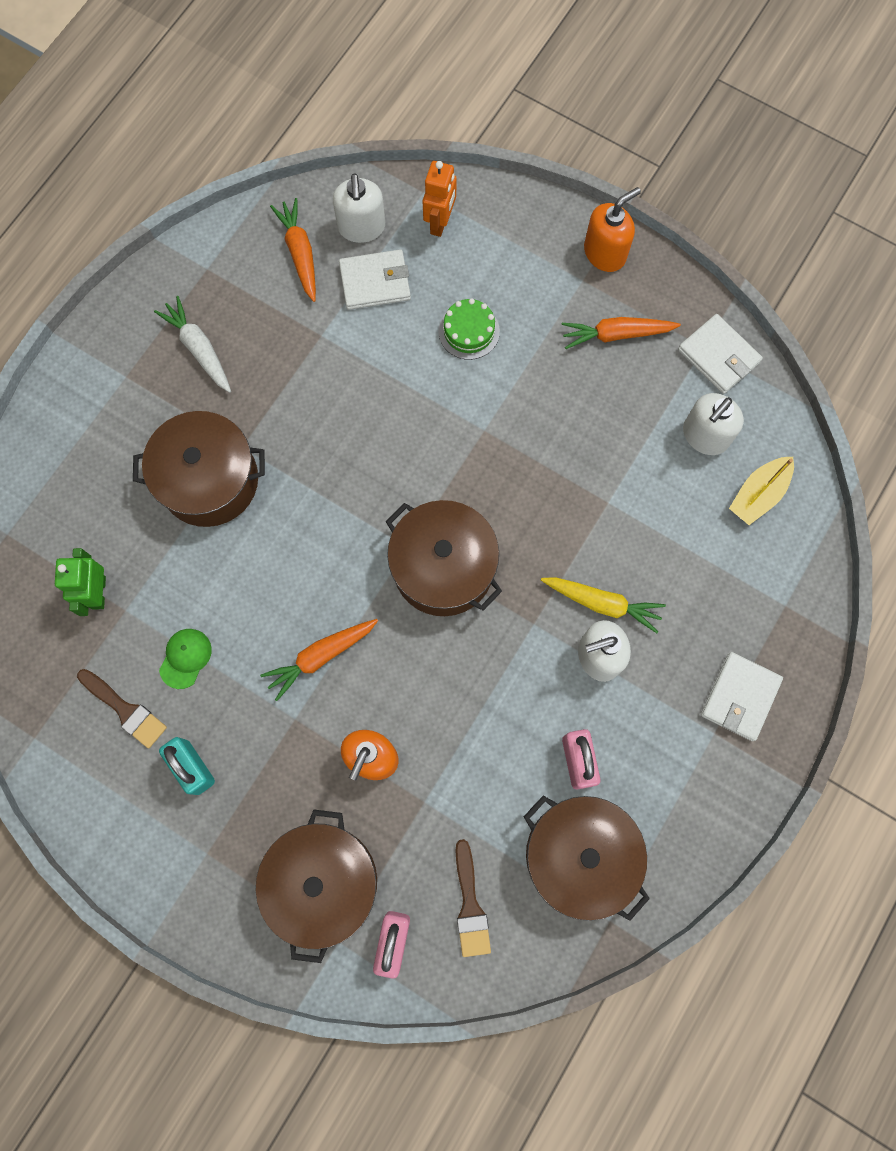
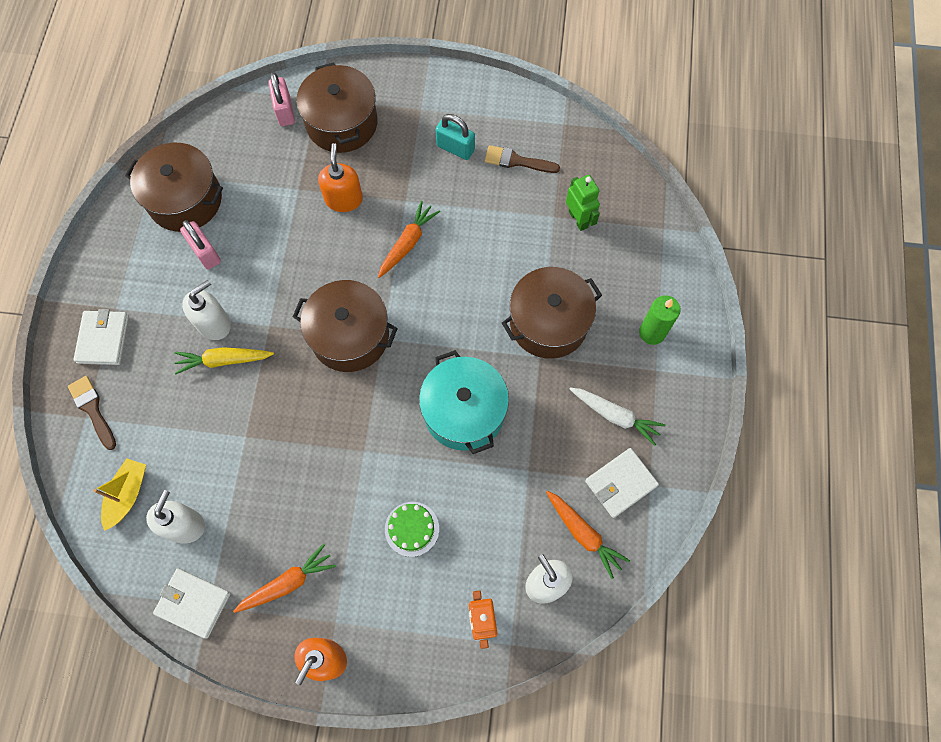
camera: 155 degrees right, 5 degrees down
(103, 418) = (652, 332): none -> green candle
(185, 658) = (496, 205): green cap -> none
(356, 424) = (464, 411): none -> turquoise pot
(375, 282) = (509, 537): white wallet -> white wallet (620, 483)
(470, 905) = (245, 146): brown brush -> brown brush (92, 409)

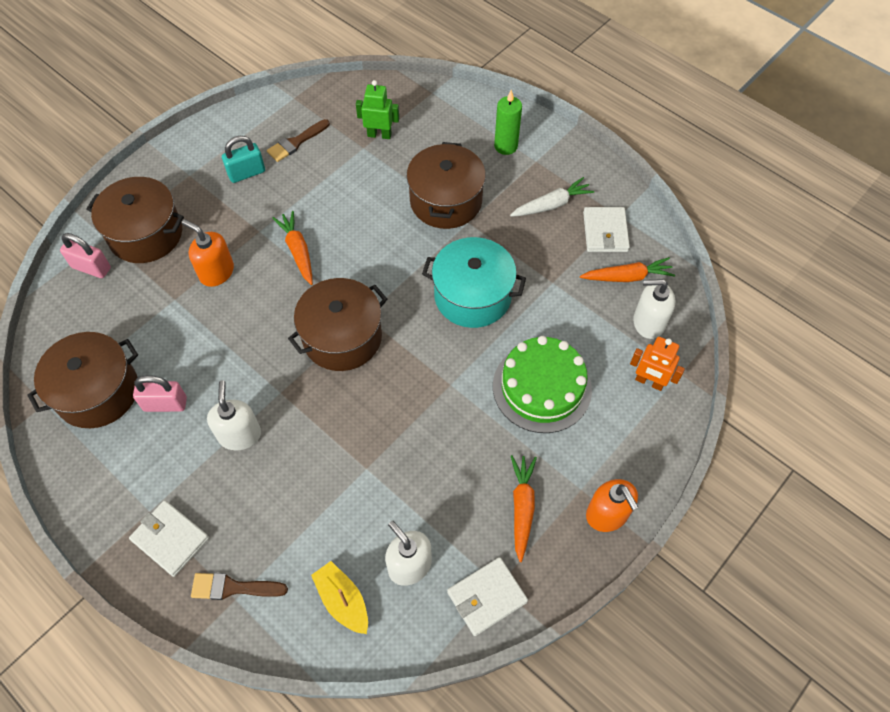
camera: 55 degrees left, 10 degrees down
(224, 360) = (281, 446): yellow carrot -> none
(412, 529) = (542, 387): green cake -> green cake, size x1.88

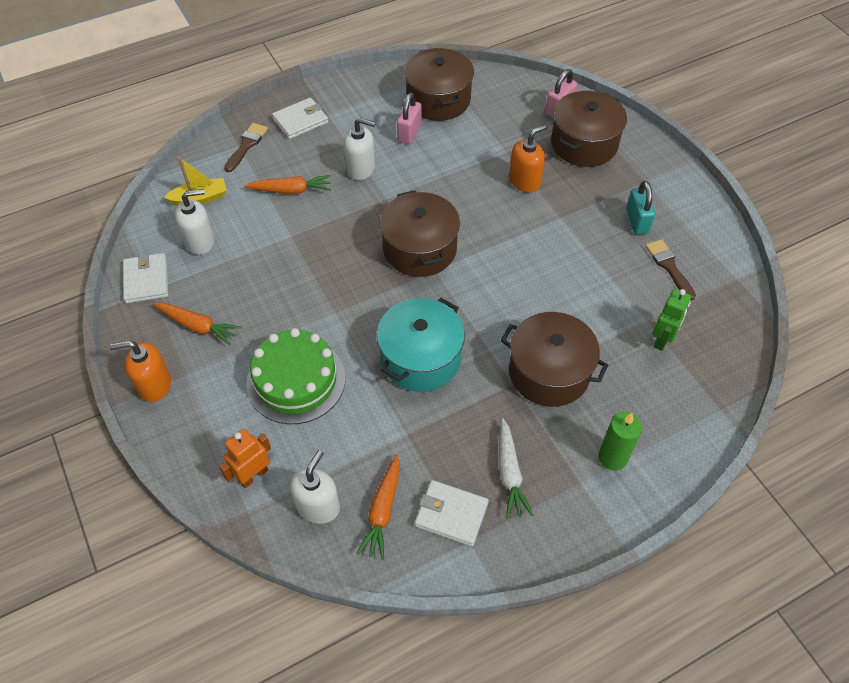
camera: 110 degrees right, 5 degrees down
(298, 251) = (527, 239): orange carrot -> orange carrot (291, 190)

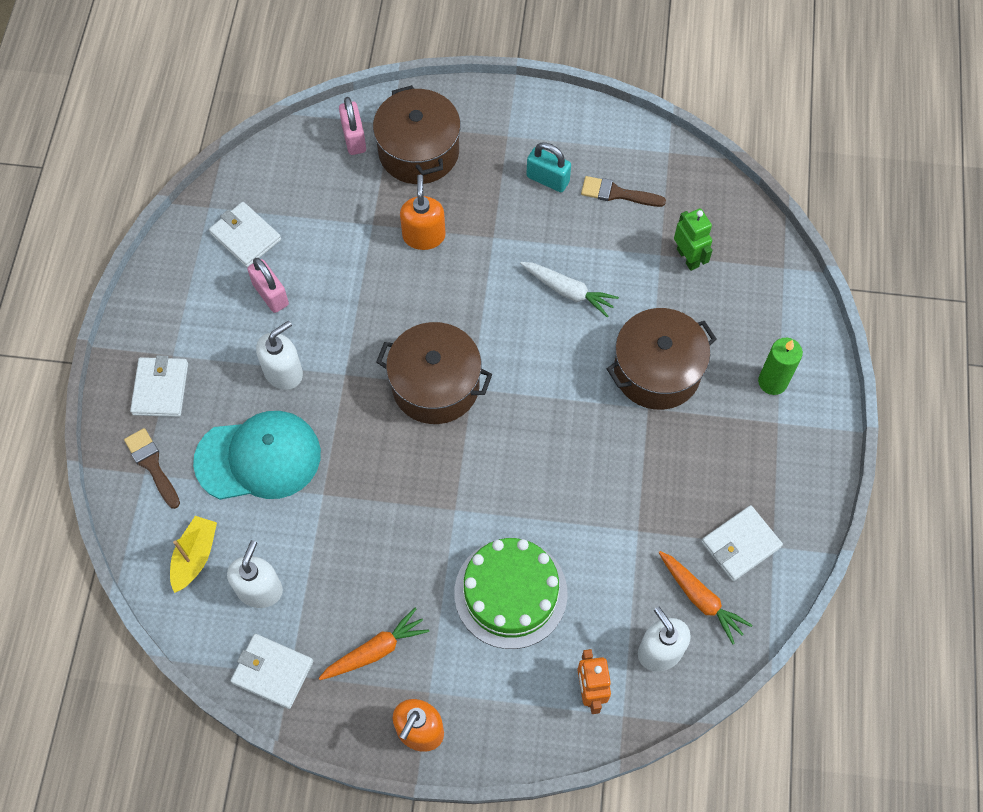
camera: 55 degrees left, 10 degrees up
(291, 190) = (258, 458): orange carrot -> turquoise cap
(420, 358) = (565, 467): turquoise pot -> none
(438, 100) = (245, 236): brown pot -> white wallet
(509, 473) = (733, 472): white carrot -> white carrot (568, 291)

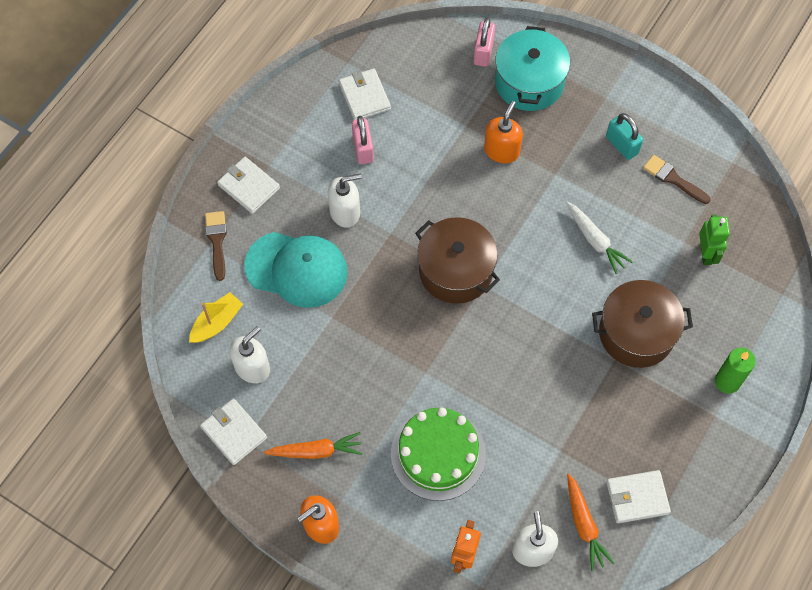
camera: 25 degrees right, 0 degrees up
(160, 389) = (249, 187): white wallet -> white wallet turned 75 degrees counterclockwise
(418, 151) = (529, 82): brown pot -> turquoise pot

